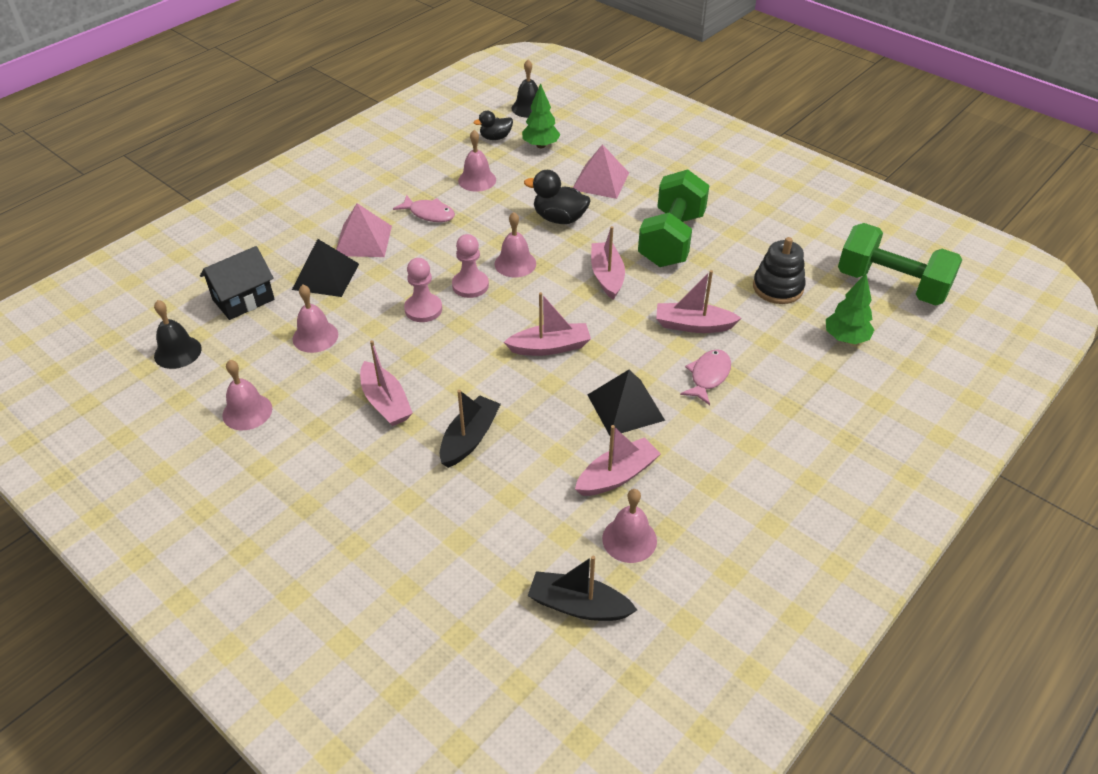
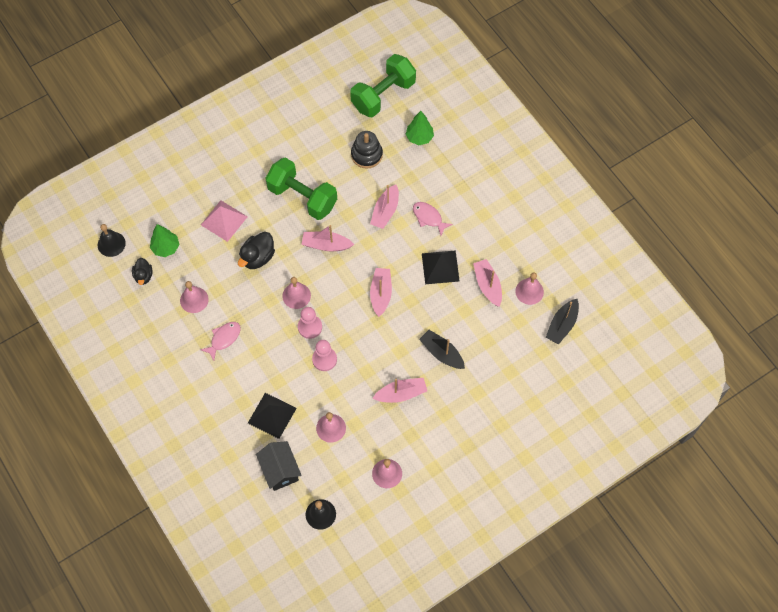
camera: 75 degrees left, 20 degrees up
(363, 240) = (240, 386): pink pyramid -> none

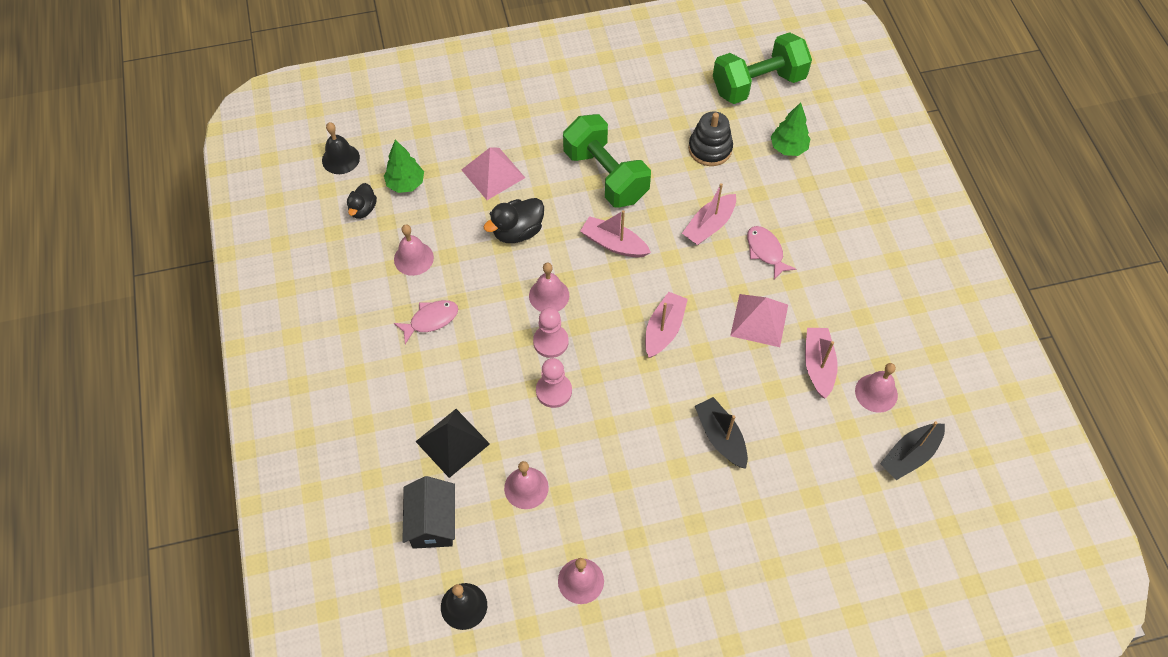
camera: 20 degrees right, 5 degrees down
(401, 394) = (642, 474): pink boat -> none
(440, 267) = (759, 320): black pyramid -> pink pyramid

